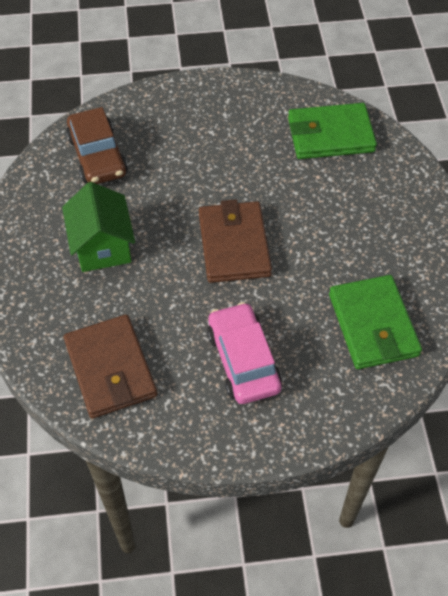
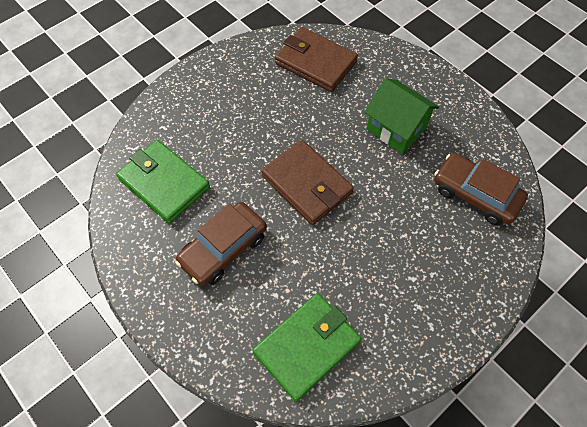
camera: 145 degrees right, 5 degrees up
(243, 360) = (238, 111): pink car -> none
(351, 234) = (223, 249): none -> brown car

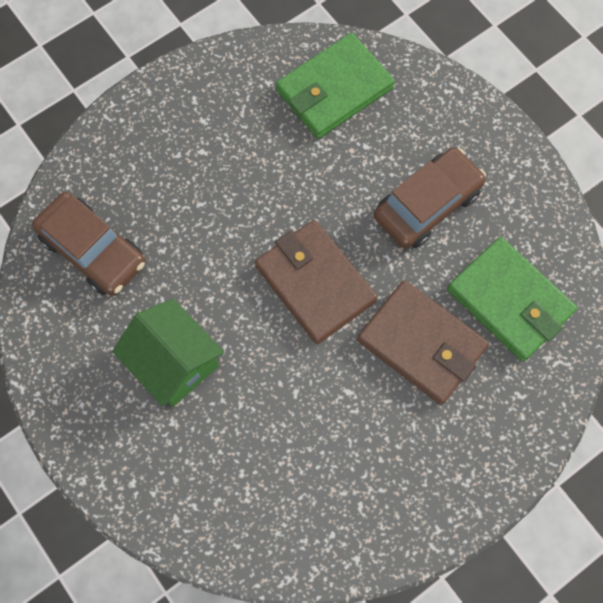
camera: 175 degrees left, 10 degrees up
(315, 62) = (278, 503): brown wallet -> brown wallet (421, 344)

